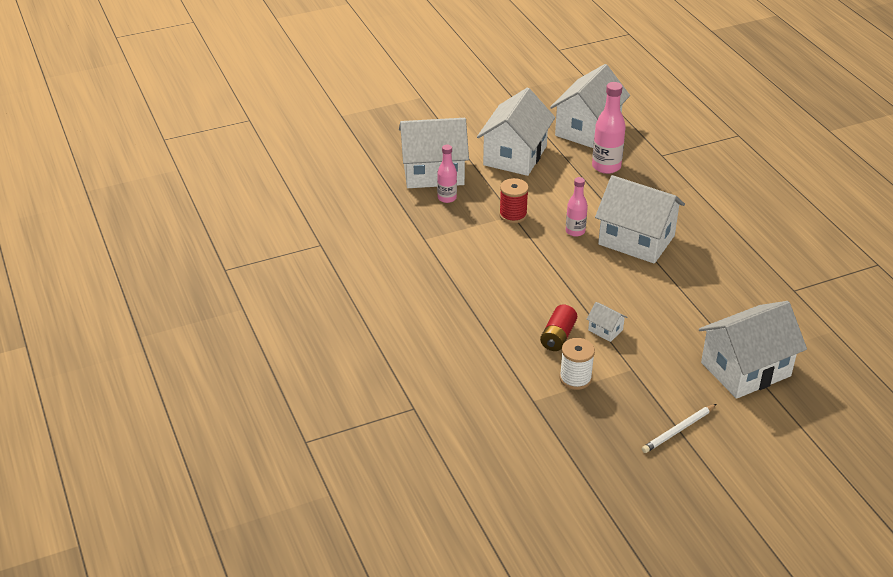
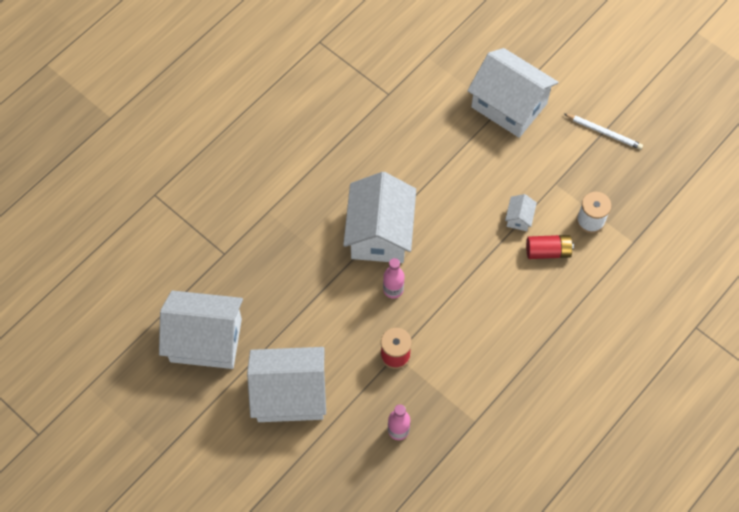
camera: 115 degrees left, 25 degrees up
(433, 172) = (360, 464): white house -> none
(606, 166) = (269, 298): pink bottle -> none

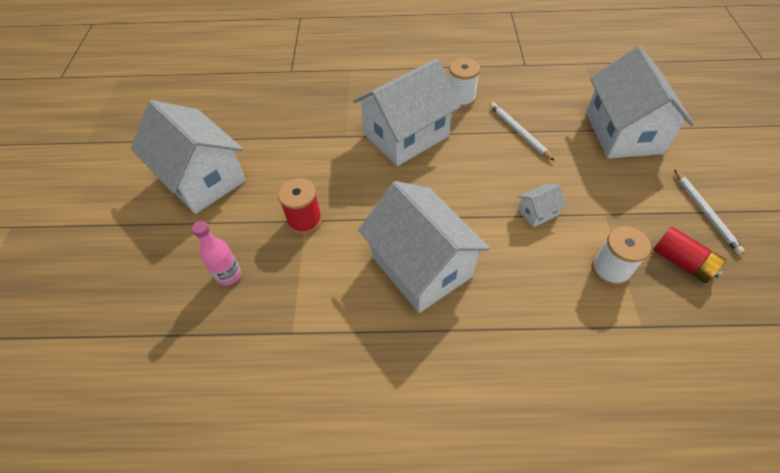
camera: 50 degrees right, 10 degrees down
(206, 340) = (209, 105): white house -> white house (421, 266)
(379, 167) = (460, 98): none -> white spool
(393, 289) = (365, 176): pink bottle -> none
(447, 163) = (519, 132): none -> white pencil
(548, 251) = (535, 258): red battery -> red battery (682, 262)

